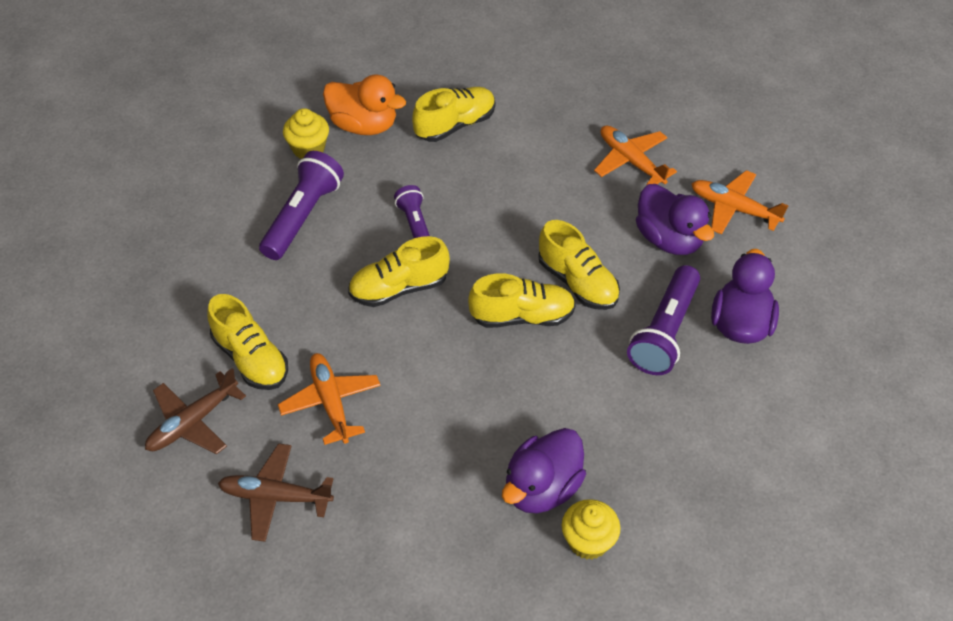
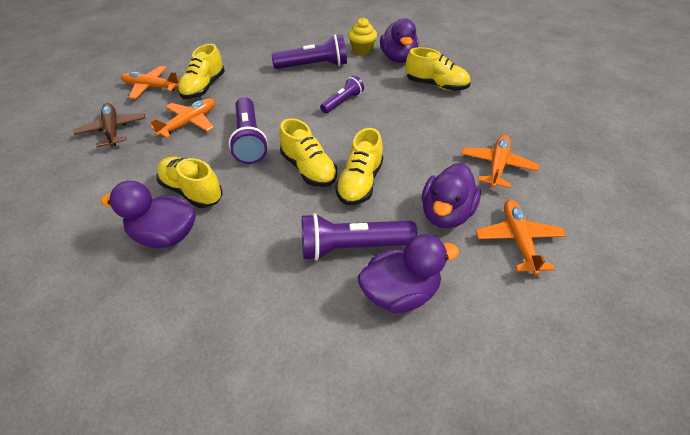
camera: 60 degrees right, 5 degrees down
(192, 422) = (151, 87): brown plane -> orange plane
(364, 125) = (398, 58): orange duck -> purple duck
(399, 288) = (291, 114): yellow shoe -> yellow shoe (192, 191)
(421, 351) = (249, 140): none -> purple flashlight
(588, 541) = (126, 280): yellow cupcake -> none

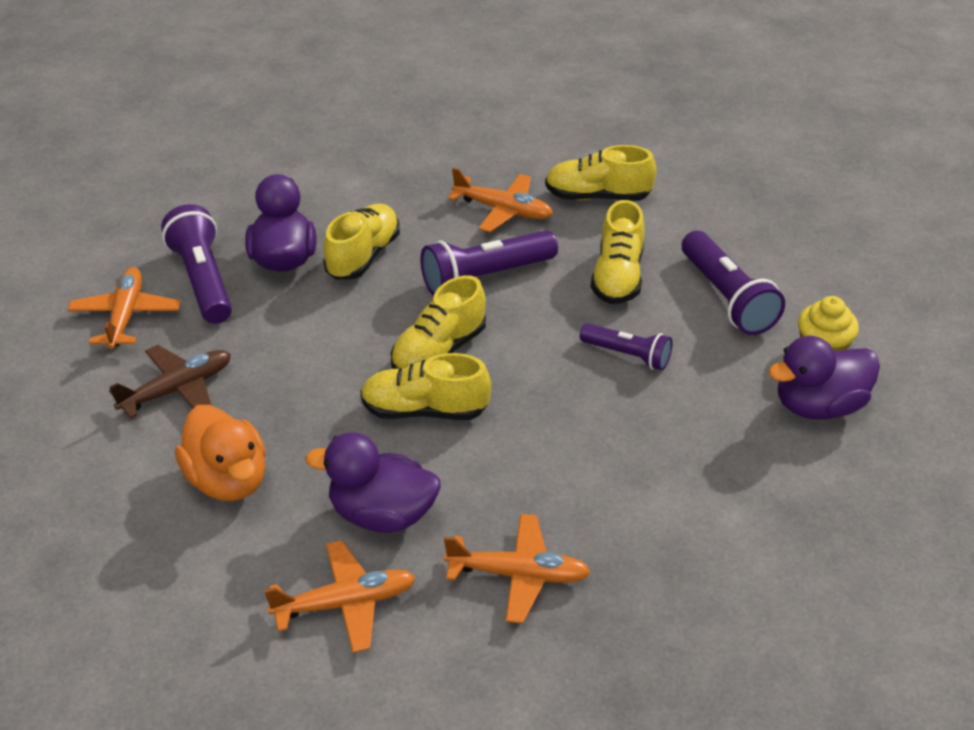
camera: 75 degrees right, 5 degrees down
(113, 130) = (462, 151): brown plane -> brown plane (178, 390)
(151, 87) = (574, 148): orange plane -> orange plane (126, 316)
(352, 247) = (297, 423): purple flashlight -> purple flashlight (203, 280)
(400, 293) = (228, 480): purple duck -> orange duck
(436, 85) = (743, 473): yellow shoe -> yellow shoe (617, 277)

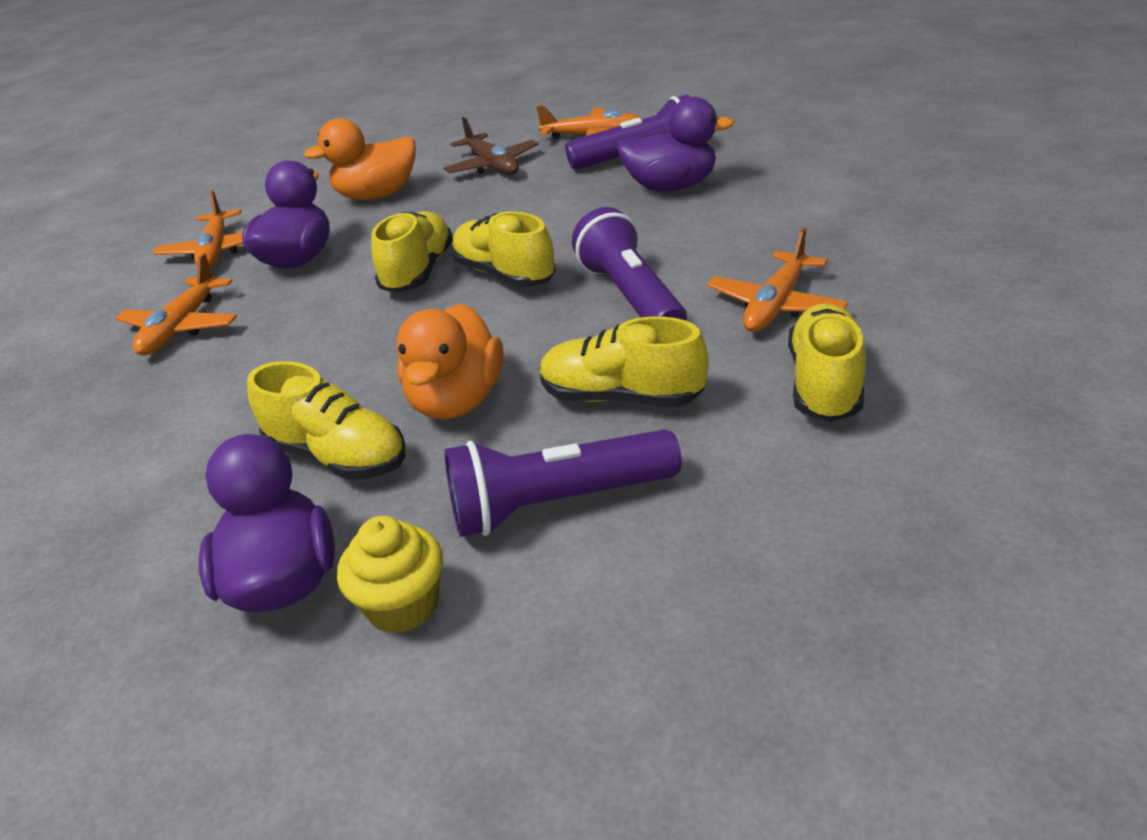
camera: 100 degrees right, 5 degrees down
(363, 256) = (674, 224): yellow shoe -> yellow shoe (337, 456)
(627, 355) = (456, 400): purple flashlight -> orange duck

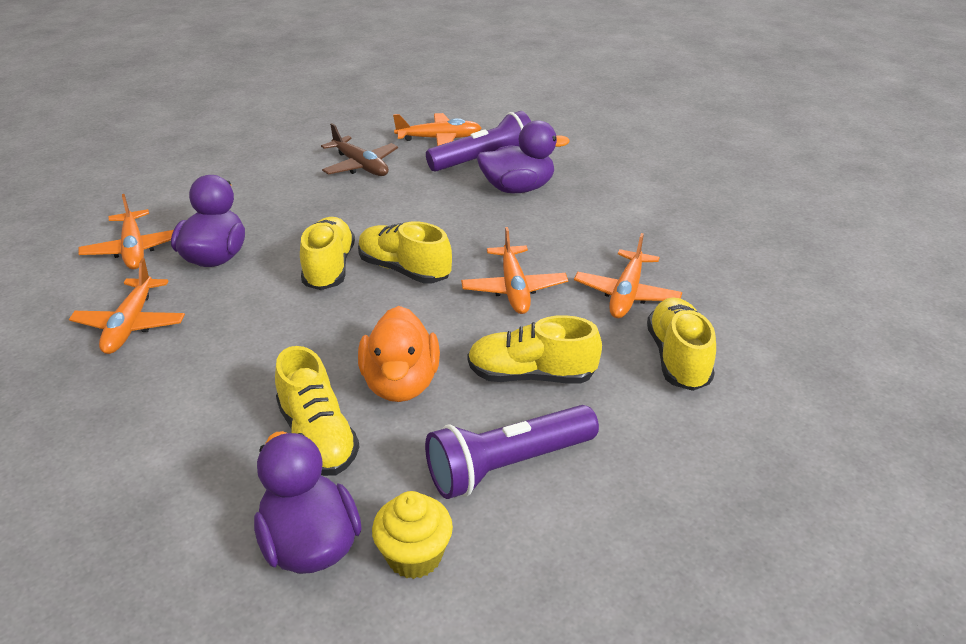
camera: 15 degrees left, 0 degrees up
(337, 456) = (317, 437): yellow shoe -> yellow shoe turned 45 degrees clockwise
(377, 195) = (266, 194): orange duck -> none
(631, 297) = (514, 289): purple flashlight -> orange plane

